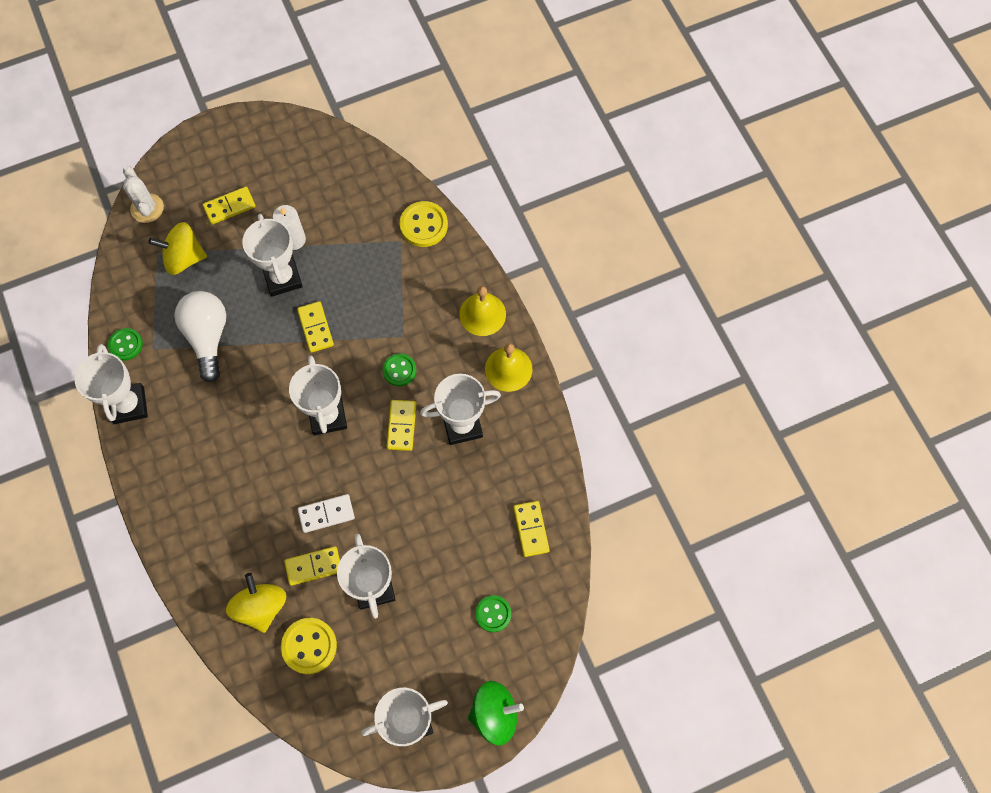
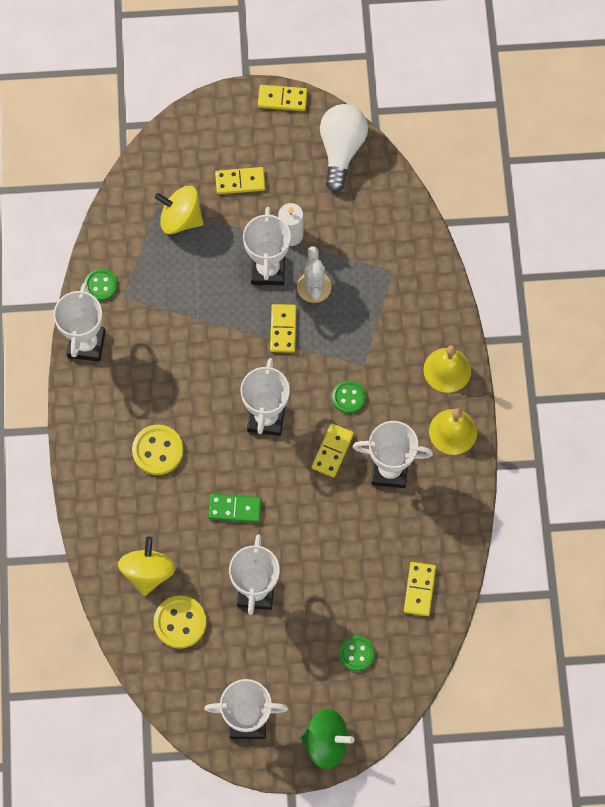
camera: 20 degrees right, 0 degrees up
(147, 208) = (161, 157): white cactus -> white cactus (314, 287)
(208, 337) = (179, 303): white light bulb -> white light bulb (341, 150)
(313, 566) = (207, 552): yellow domino -> yellow domino (282, 99)
(326, 514) = (235, 509): white domino -> green domino
(423, 225) = (421, 262): yellow button -> yellow button (157, 450)

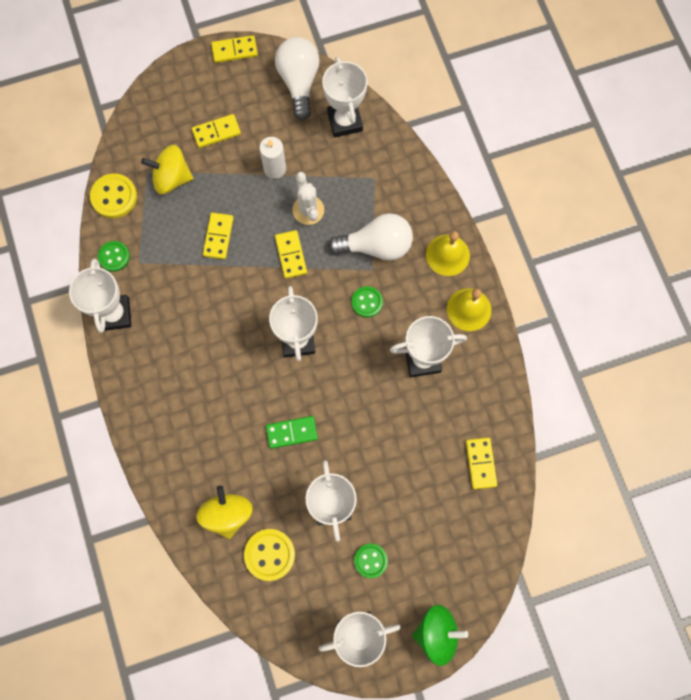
camera: 15 degrees left, 5 degrees up
(157, 450) = (206, 396): yellow button -> yellow button (114, 197)
(268, 270) = (262, 205): white trophy -> white trophy (344, 121)
(332, 451) = (366, 355): yellow domino -> yellow domino (218, 237)
(356, 653) = (441, 540): green button -> green button (370, 560)
(375, 342) = (376, 246): none -> white light bulb

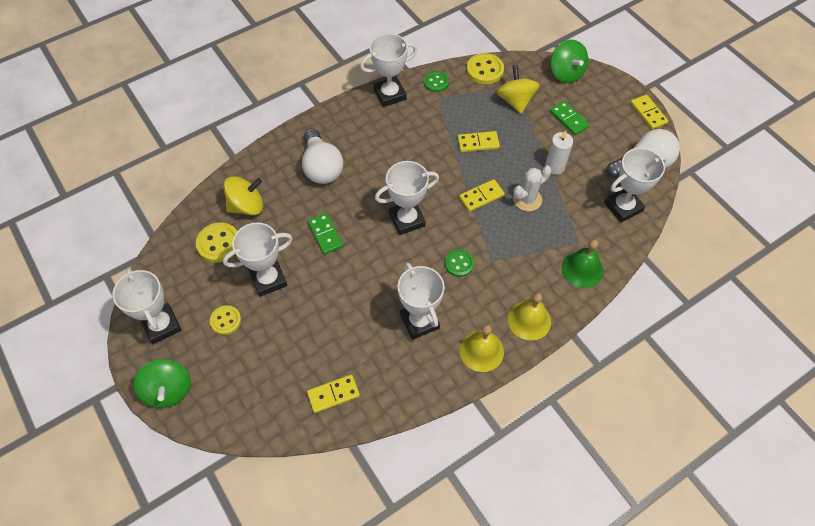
camera: 75 degrees right, 15 degrees down
(150, 111) = (566, 73): none -> green spinning top
(216, 132) = (569, 119): yellow domino -> green domino
(370, 560) = (225, 320): green button -> yellow button
(376, 246) = (515, 259): white light bulb -> white light bulb (322, 167)
(405, 186) = (582, 269): none -> green bell

